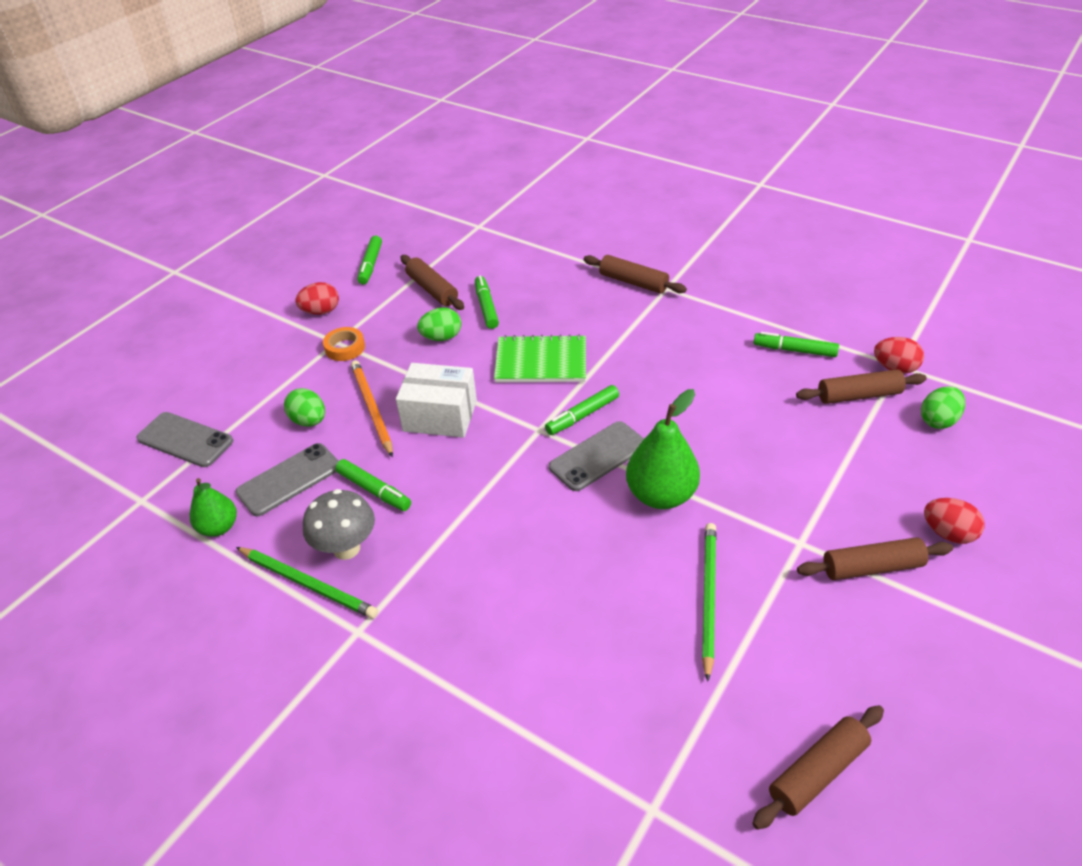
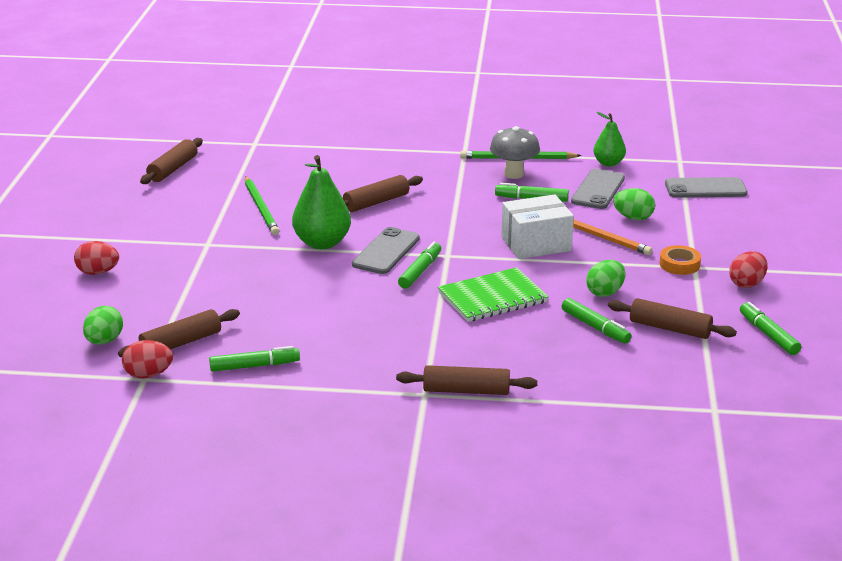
camera: 150 degrees right, 15 degrees down
(872, 567) = (153, 244): brown rolling pin -> brown rolling pin (376, 202)

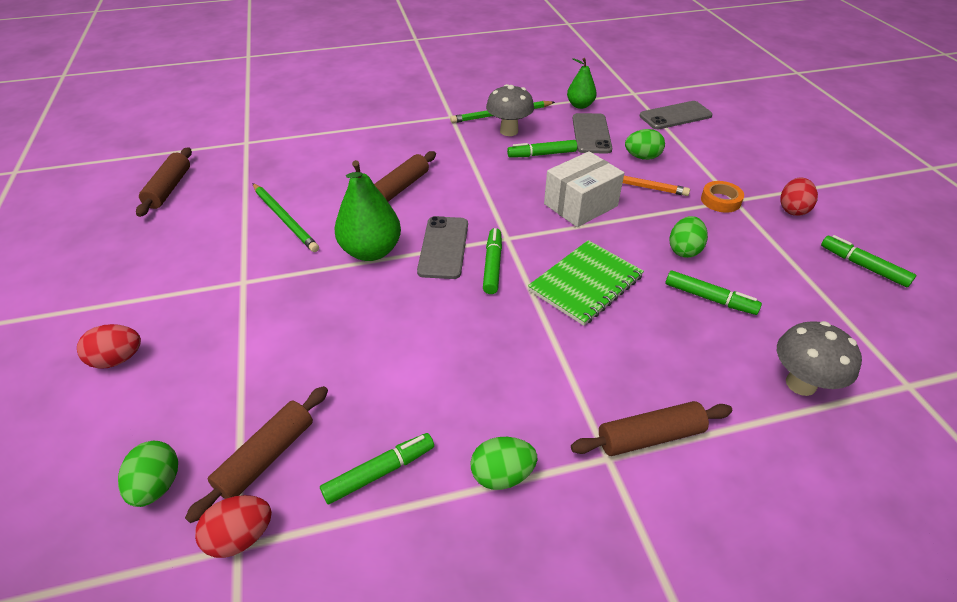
camera: 20 degrees left, 15 degrees up
(340, 385) = (502, 475): none -> green egg
(620, 390) = (800, 384): none -> grey mushroom
(670, 328) = (776, 281): brown rolling pin -> none

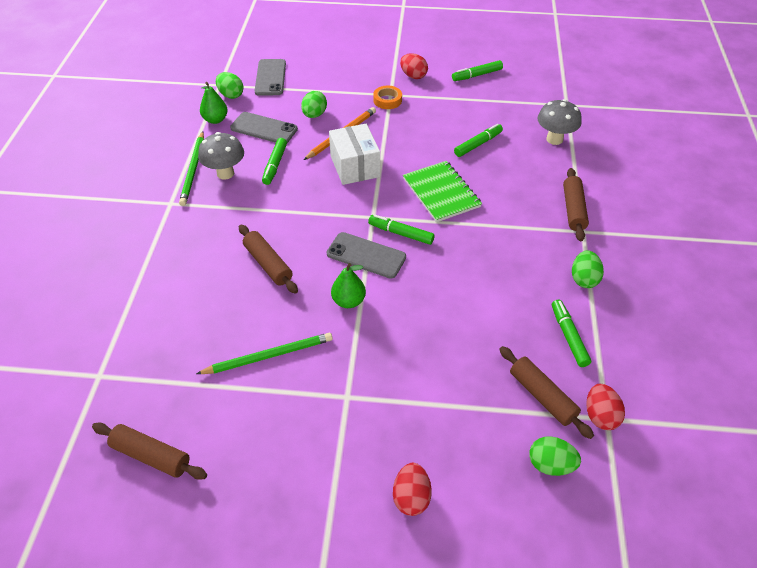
camera: 70 degrees left, 5 degrees up
(371, 251) = (348, 301): green pear -> green pear, size x0.61
(684, 250) = (429, 136): green egg -> green egg (231, 95)

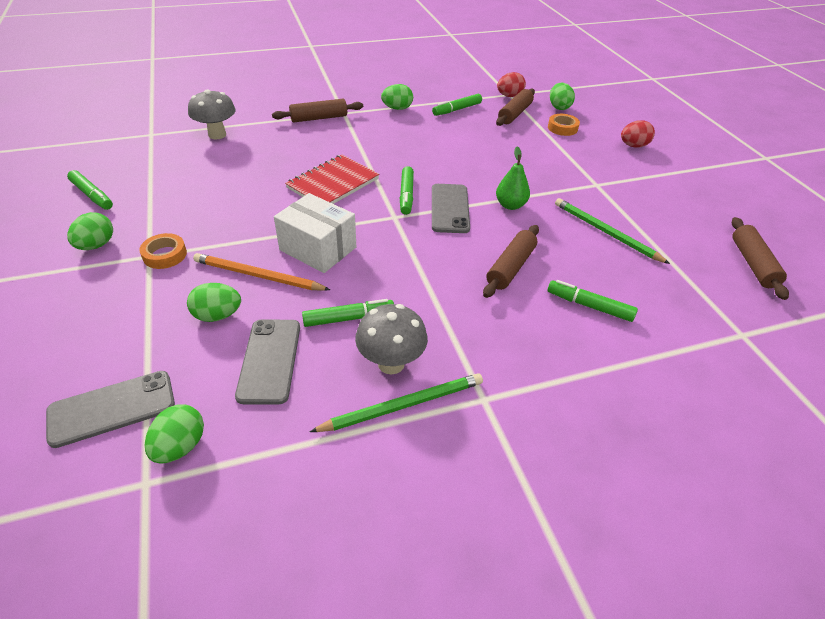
camera: 115 degrees left, 5 degrees down
(215, 120) = (264, 435): green pear -> none
(355, 166) = (318, 248): white box -> white box turned 75 degrees clockwise
(413, 76) = (96, 245): red egg -> green egg
(441, 193) = (333, 183): green notebook -> red notebook
(478, 144) = (241, 174): green marker -> green marker (589, 306)
(487, 434) = (562, 128): none -> orange tape

